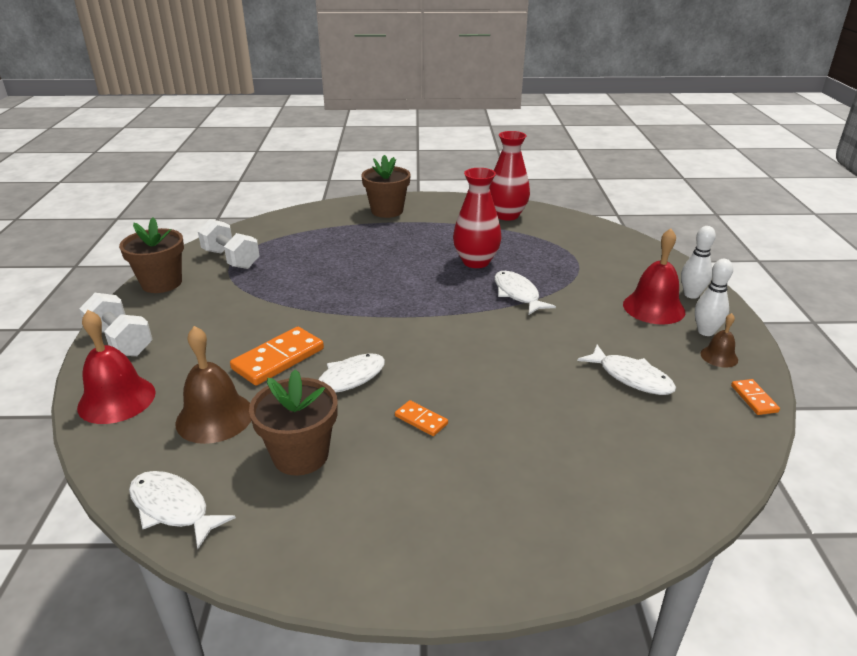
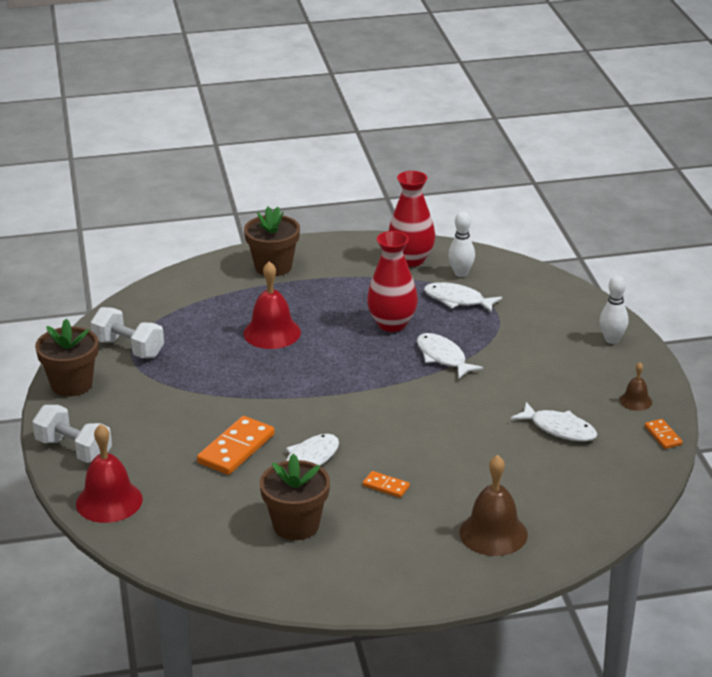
camera: 10 degrees left, 0 degrees up
(173, 508) = (214, 574): white fish -> white fish (457, 300)
(214, 417) = (207, 505): brown bell -> brown bell (493, 533)
(653, 308) = (576, 358): red bell -> red bell (272, 333)
(705, 332) = (624, 378): white bowling pin -> white bowling pin (461, 273)

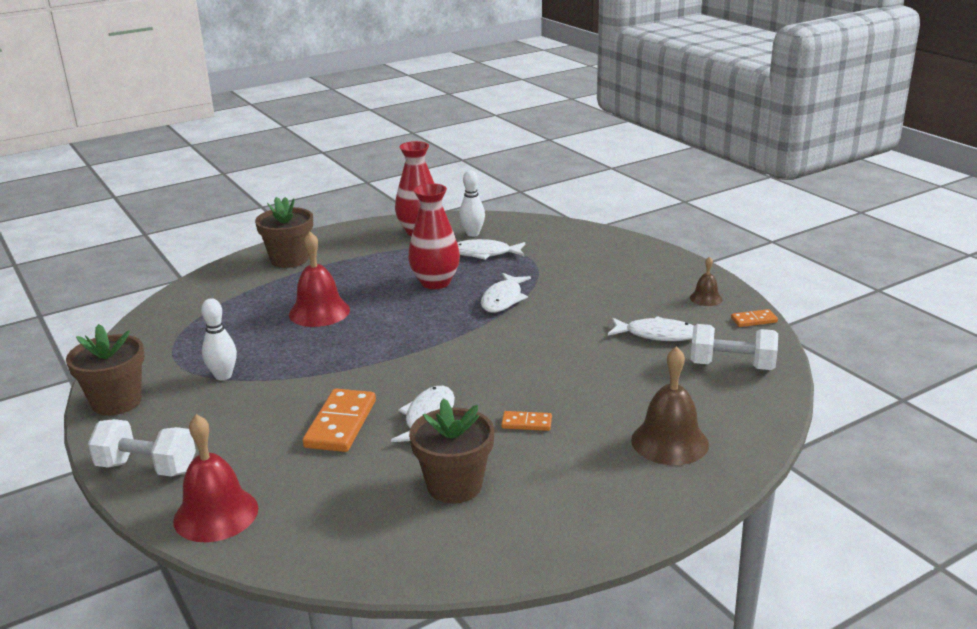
camera: 20 degrees left, 5 degrees down
(129, 348) = (169, 355): white dumbbell -> white dumbbell (731, 366)
(443, 357) = (503, 299): white fish -> white fish turned 105 degrees counterclockwise
(612, 340) = (645, 257): white bowling pin -> white bowling pin (223, 376)
(663, 435) = (754, 320): orange domino -> orange domino turned 60 degrees counterclockwise

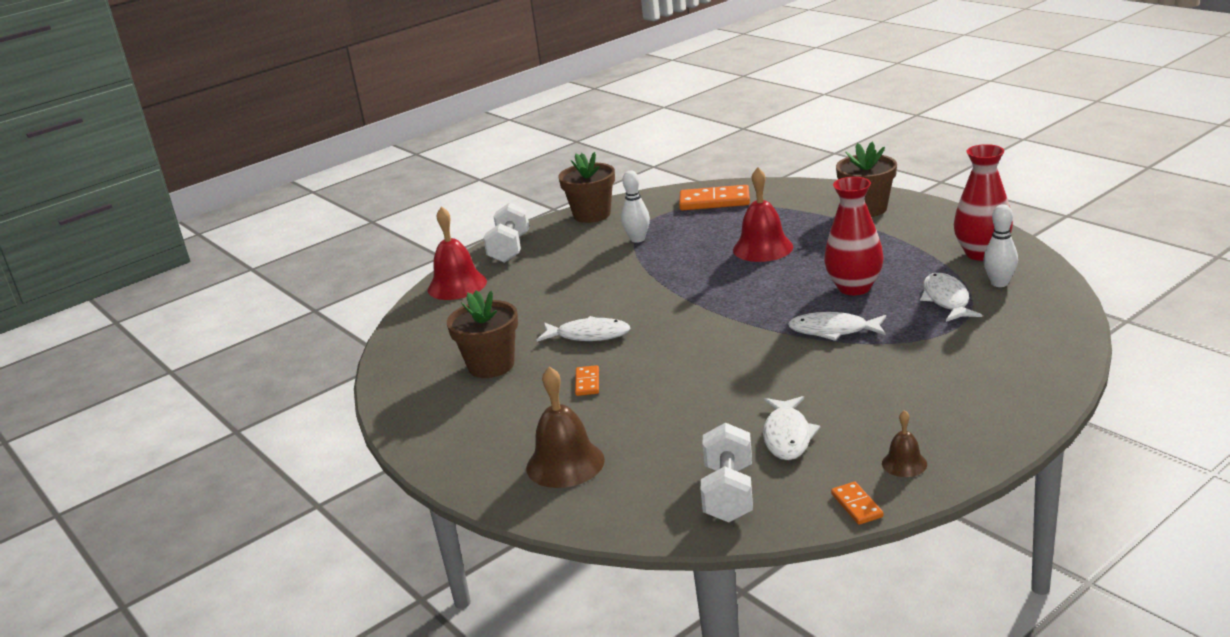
camera: 85 degrees right, 0 degrees up
(340, 424) = (574, 301): orange domino -> orange domino (714, 201)

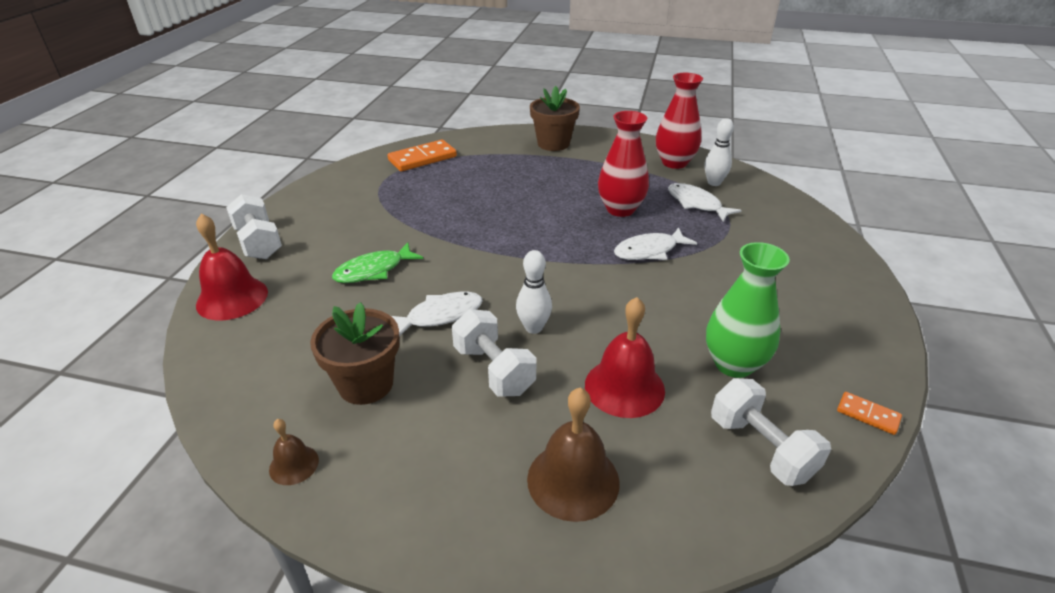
camera: 40 degrees left, 10 degrees up
(573, 289) = (373, 270): none -> green fish
(587, 383) = (494, 370): orange domino -> white dumbbell
(592, 215) = (316, 191): brown flower pot -> none
(637, 239) = (387, 206): white bowling pin -> white bowling pin (533, 328)
(763, 248) = (509, 191): red bell -> red bell (624, 387)
(787, 436) = (734, 364): white fish -> green vase
(904, 463) = (847, 357): brown bell -> brown bell (294, 464)

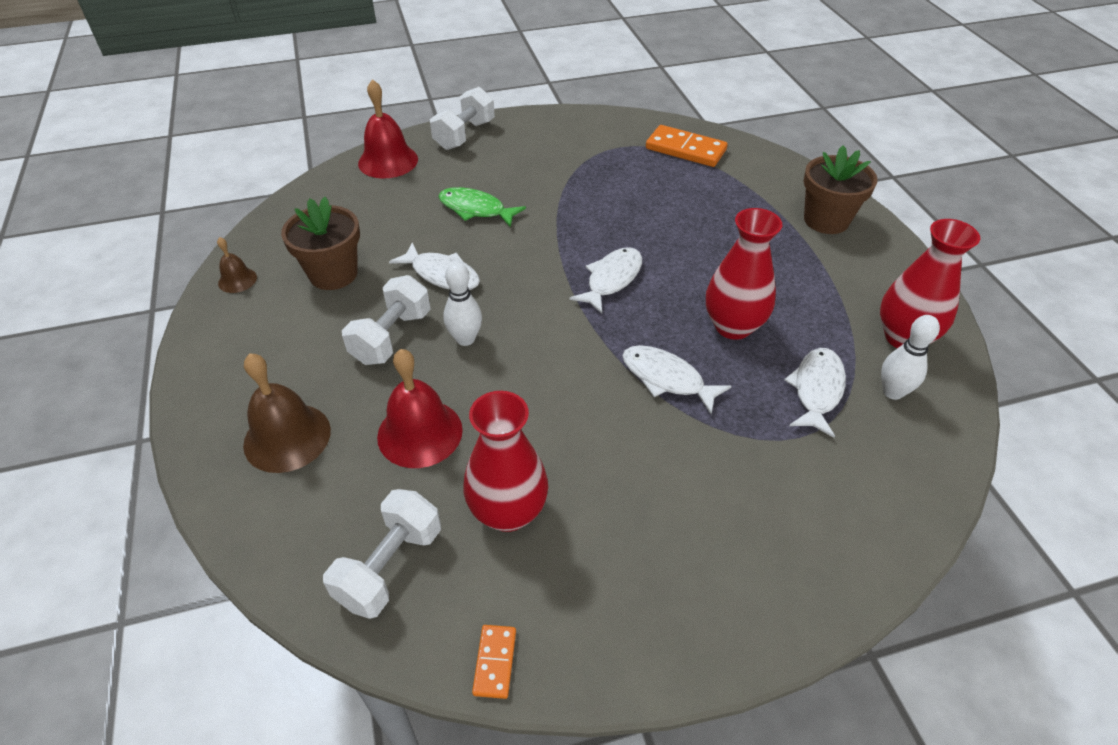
camera: 60 degrees right, 10 degrees up
(531, 237) = (612, 279): none -> white fish
(734, 364) = (508, 512): green vase -> red vase

